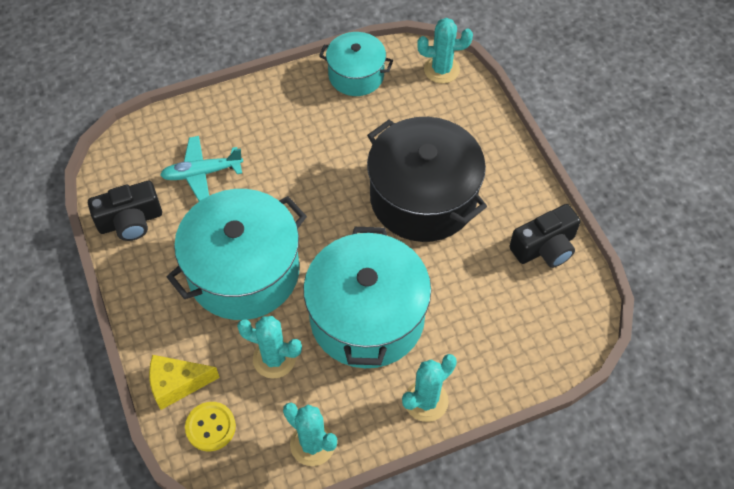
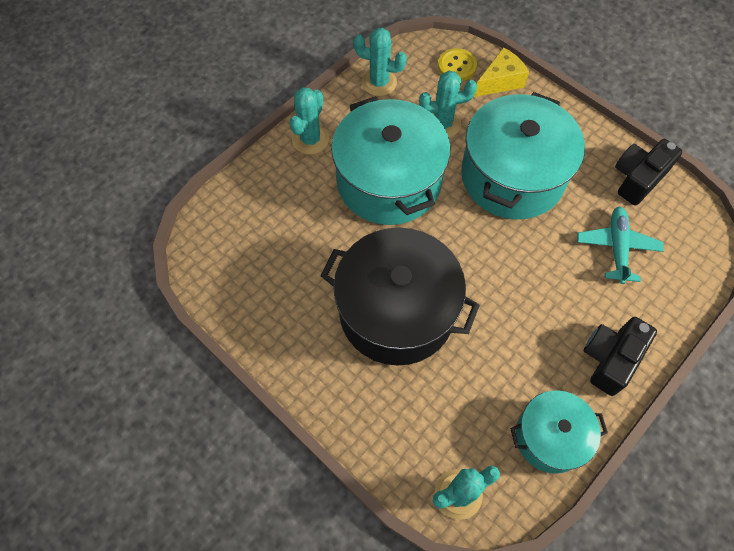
camera: 155 degrees right, 5 degrees up
(202, 173) = (617, 247): turquoise plane -> turquoise plane turned 45 degrees counterclockwise
(545, 247) = (257, 309): black camera -> black camera (610, 359)

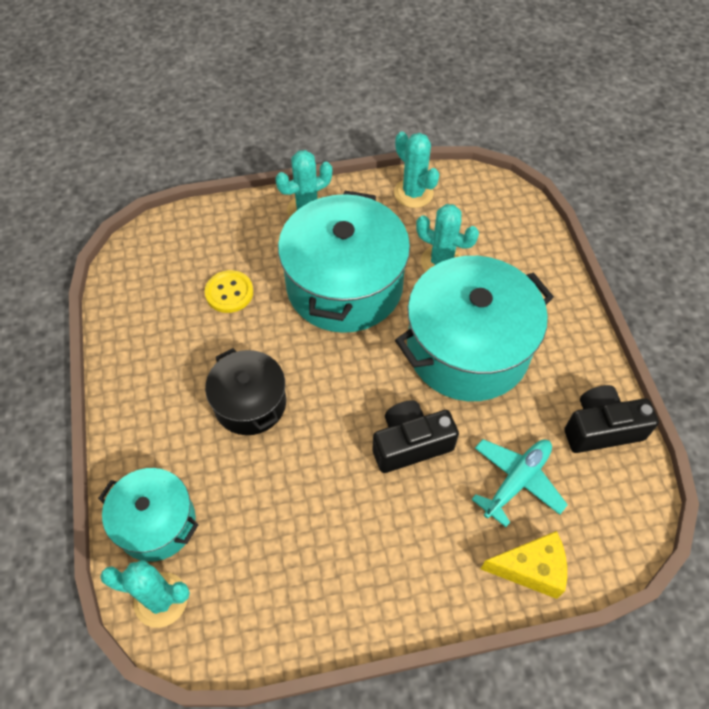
camera: 35 degrees right, 5 degrees down
(396, 311) = (250, 403): black pot -> black pot, size x0.57
(457, 66) = (503, 217): yellow button -> yellow button (229, 293)
(500, 81) = (535, 254): yellow cheese -> yellow cheese (531, 569)
(550, 437) = (288, 612): turquoise pot -> turquoise pot (156, 523)
(610, 359) = (413, 582): black camera -> black camera (410, 444)

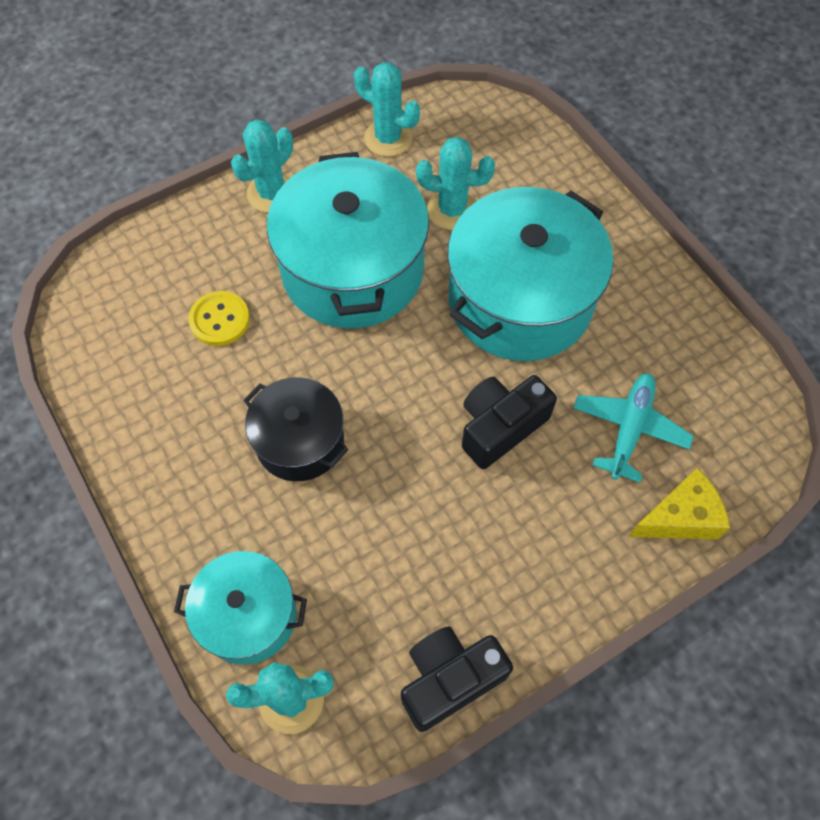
camera: 20 degrees left, 5 degrees up
(601, 428) = (694, 342): black camera -> black camera (449, 679)

